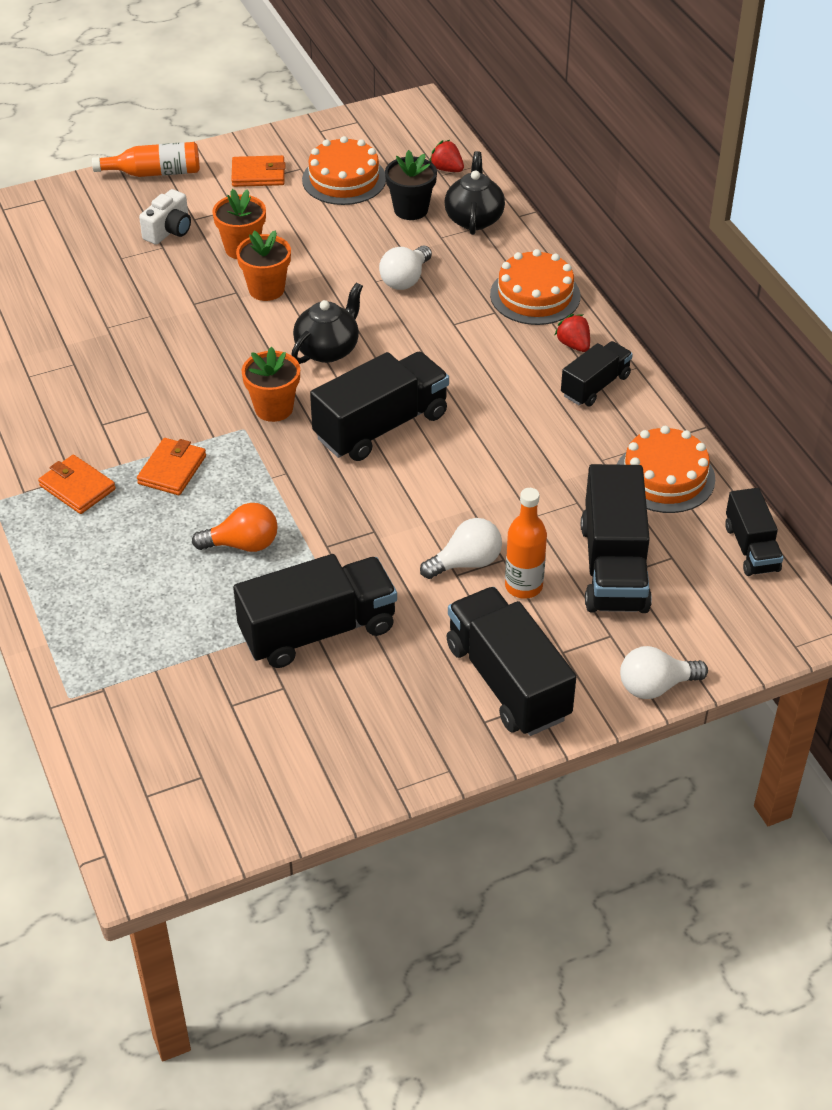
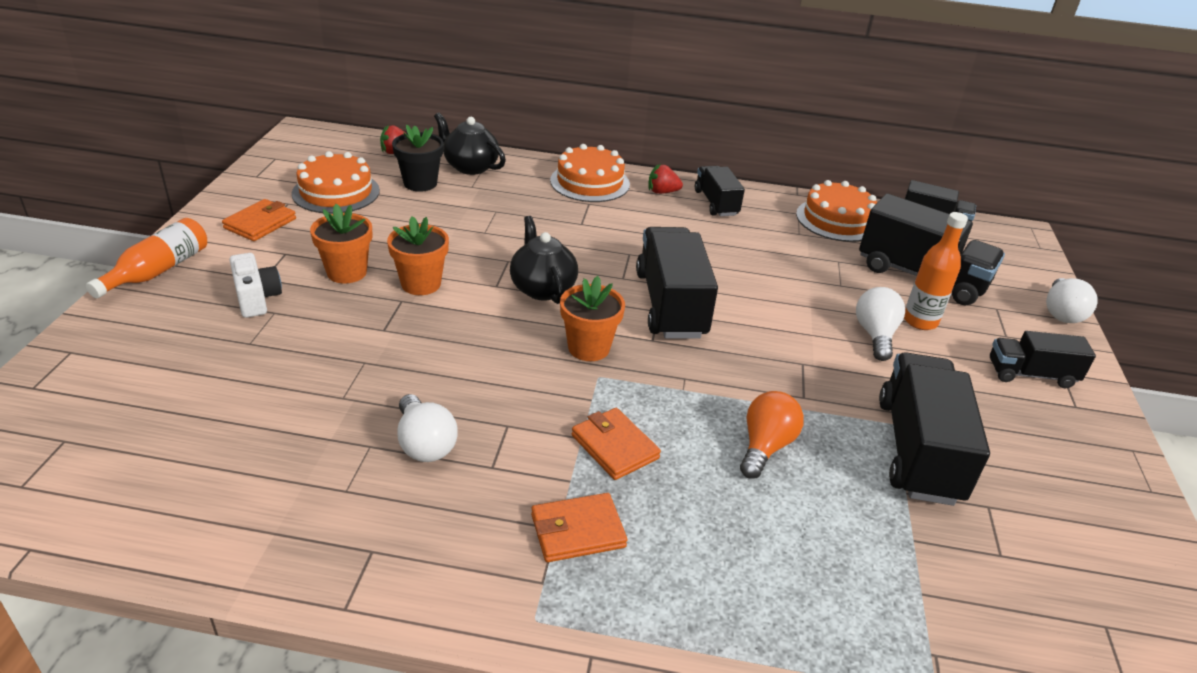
camera: 60 degrees left, 10 degrees down
(405, 279) = (501, 220): white light bulb -> white light bulb (424, 444)
(507, 681) = (1031, 374): black truck -> black truck, size x0.59

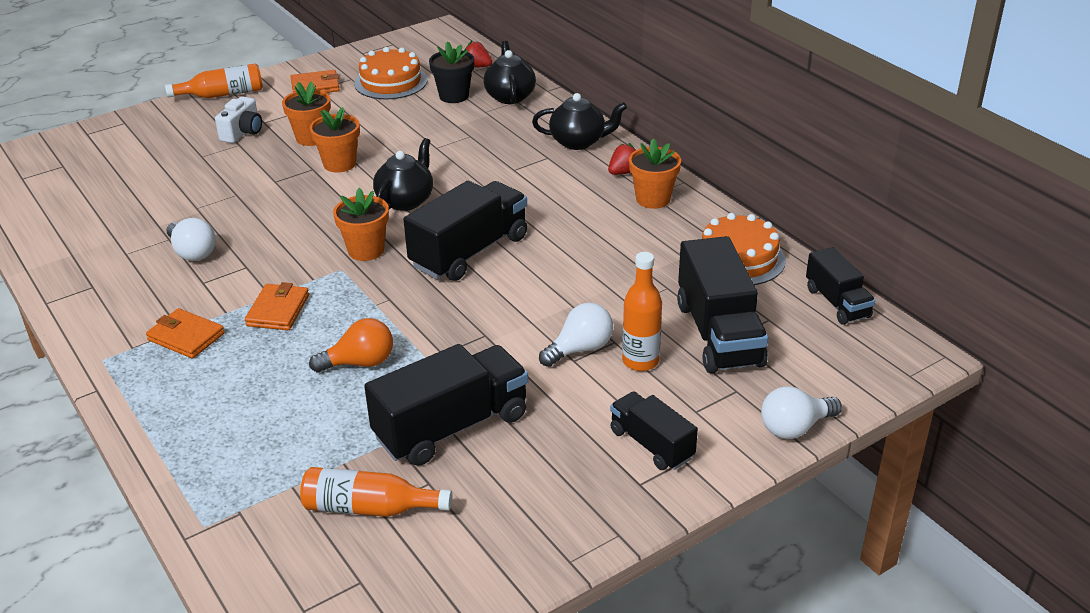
camera: 50 degrees right, 0 degrees up
(424, 444) = (192, 252): white light bulb -> white light bulb turned 60 degrees counterclockwise
(590, 182) = (579, 142): orange cake -> black teapot
(662, 192) = (624, 172): red strawberry -> red strawberry turned 90 degrees clockwise
(716, 203) = (653, 199): black truck -> orange flower pot
(997, 560) = (369, 508): none -> orange bottle

